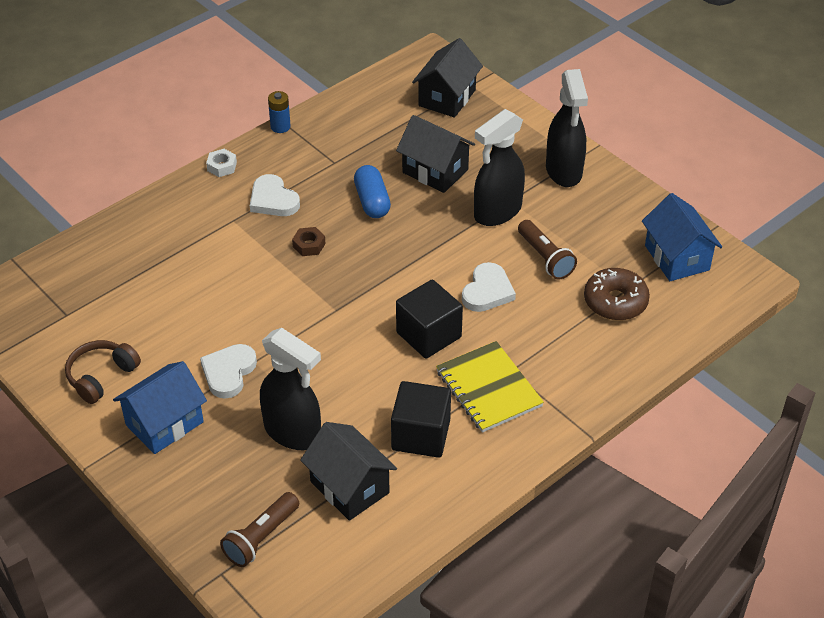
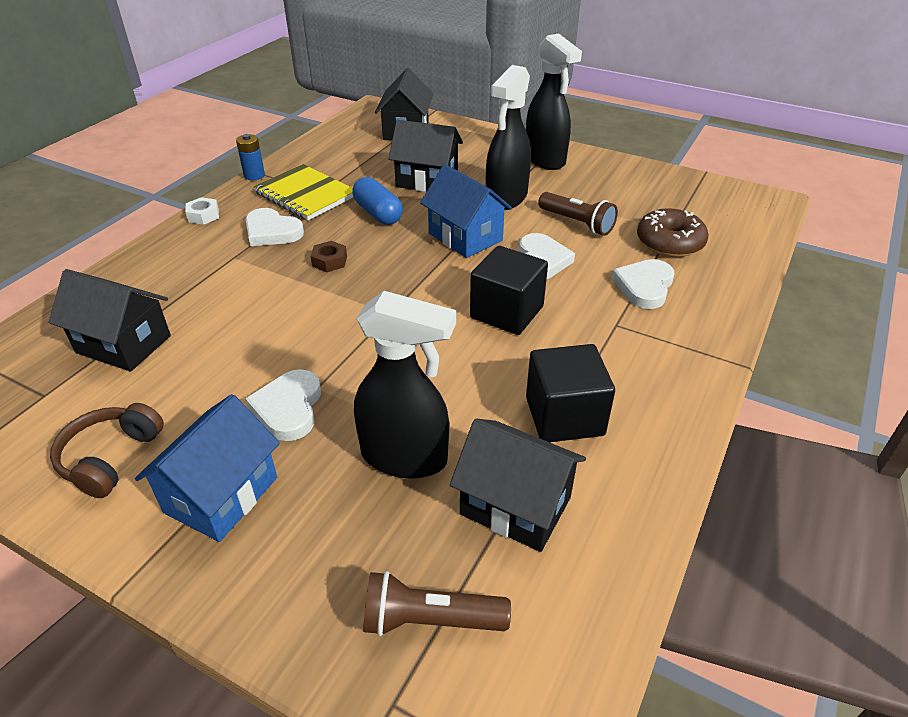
camera: 20 degrees left, 5 degrees down
(128, 285) = (123, 344): none -> black house
(261, 538) = (429, 620): brown flashlight -> brown flashlight turned 75 degrees clockwise
(488, 389) = (606, 348): yellow notebook -> yellow notebook (305, 195)
(559, 341) = (644, 286): none -> white heart
(677, 258) = (694, 199): blue house -> blue house (465, 237)

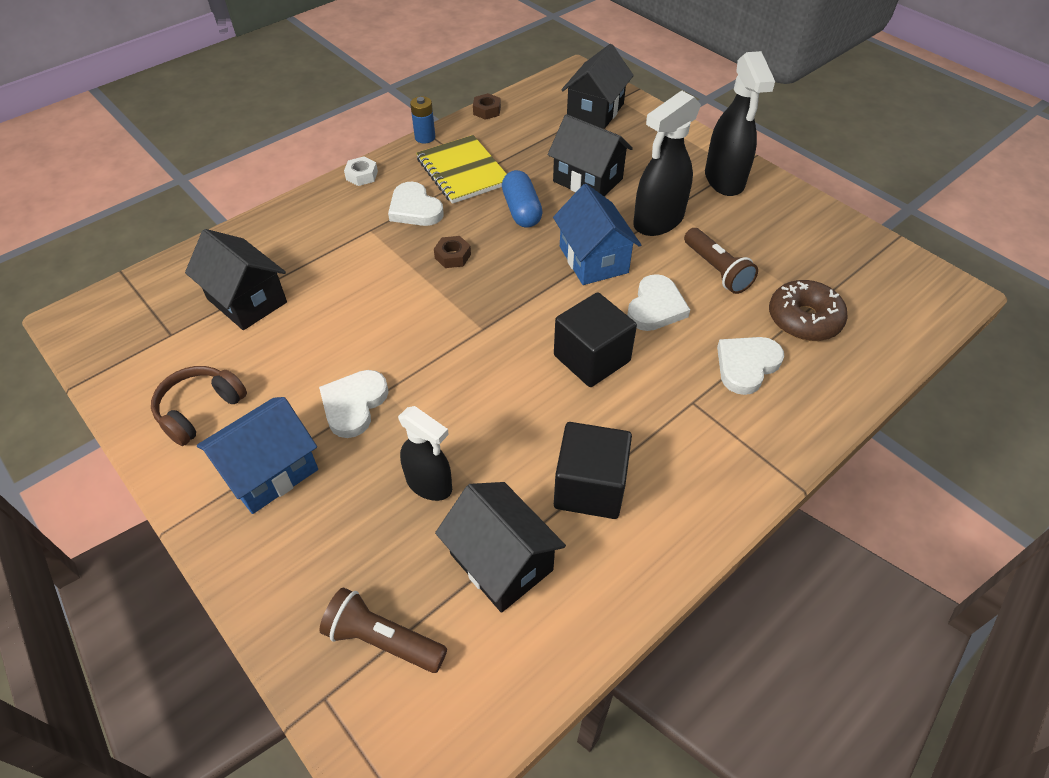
camera: 20 degrees right, 10 degrees up
(305, 146) = (487, 111): none -> brown nut
(405, 457) = (429, 484): black spray bottle -> black spray bottle, size x0.66

